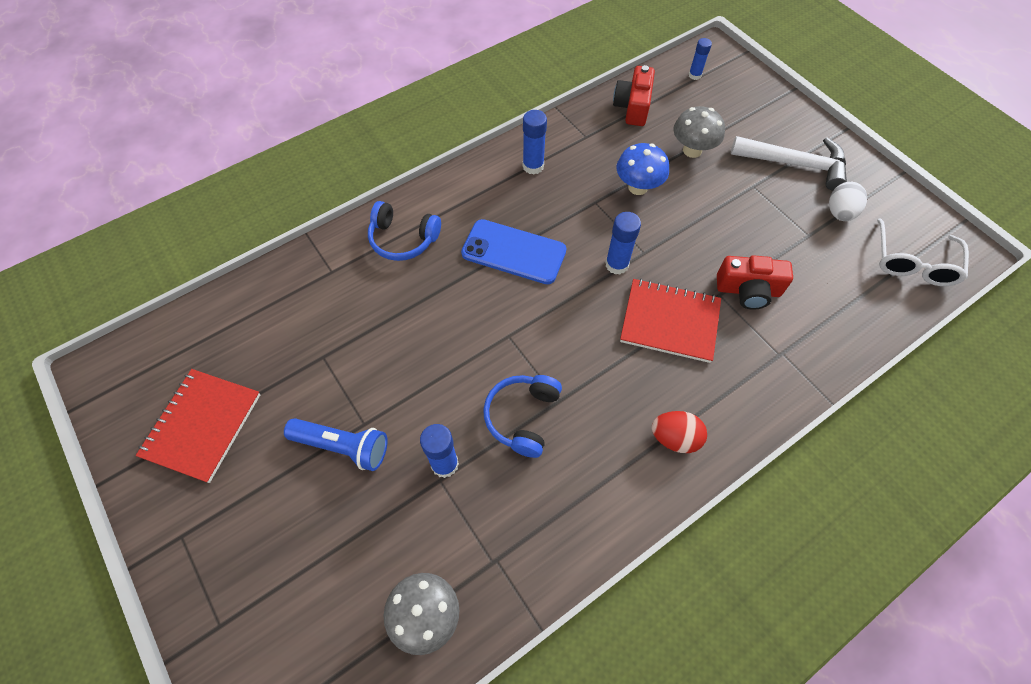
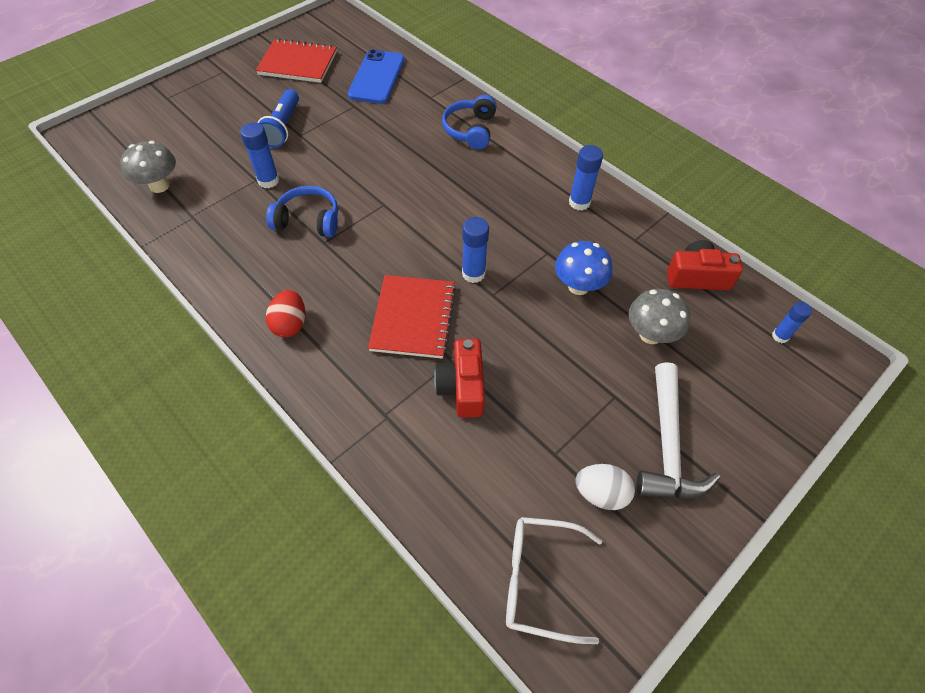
camera: 80 degrees right, 5 degrees down
(514, 252) = (472, 199): blue phone -> blue phone (377, 77)

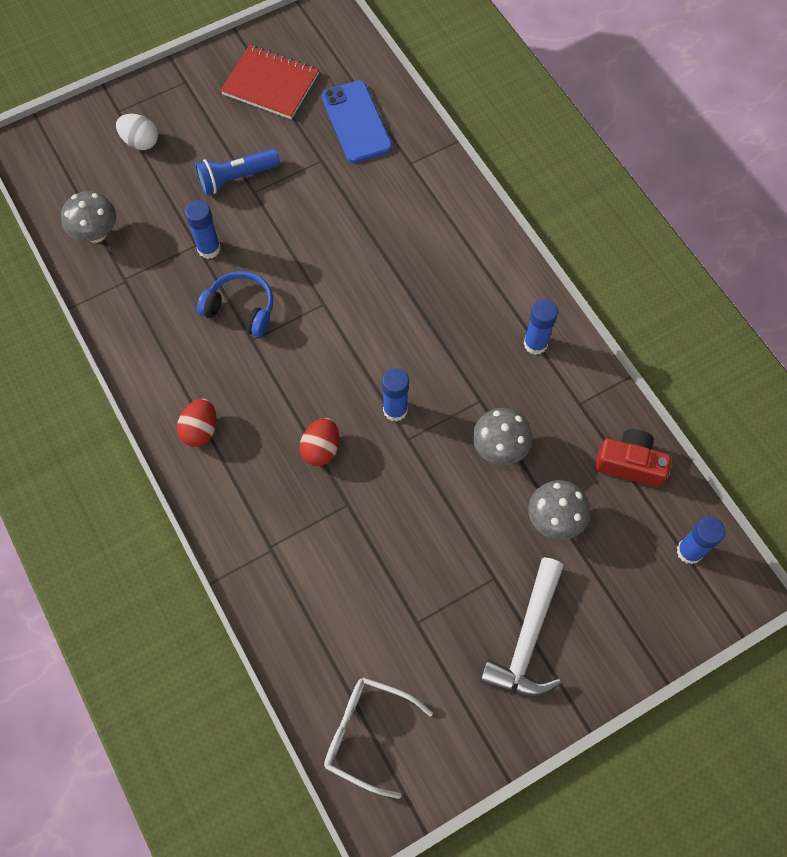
camera: 15 degrees right, 10 degrees up
(282, 127) = (236, 178): blue flashlight -> blue flashlight turned 45 degrees clockwise
(377, 77) = (356, 122): blue phone -> blue phone turned 45 degrees counterclockwise
(413, 318) = (321, 449): red notebook -> red egg
(462, 387) = (349, 535): red camera -> none
(470, 130) = (444, 220): blue headphones -> none
(578, 286) = (499, 448): blue mushroom -> grey mushroom
(600, 493) = (447, 670): white egg -> white egg (140, 142)
(780, 336) = (689, 551): blue glue stick -> blue glue stick, size x1.52

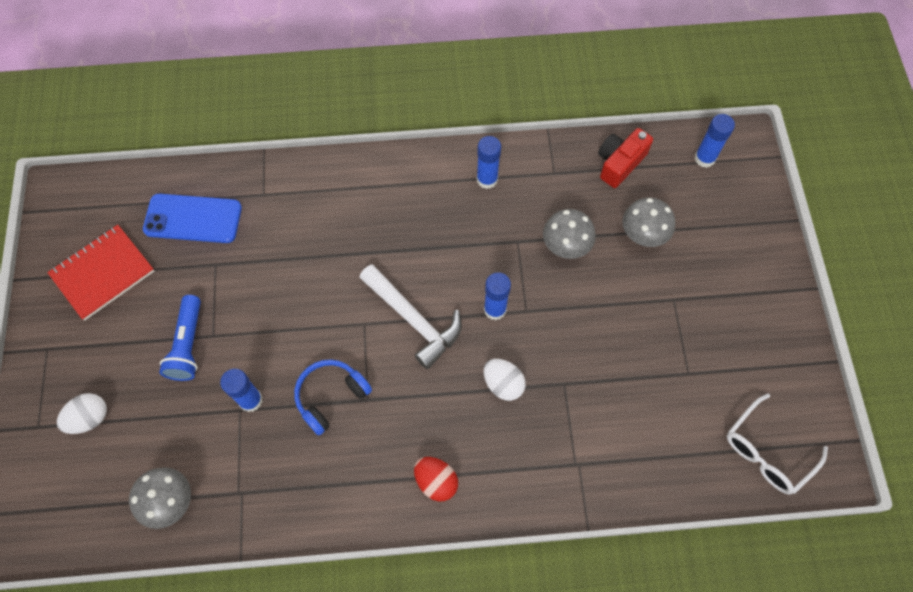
camera: 65 degrees left, 0 degrees up
(321, 449) = (503, 384): red egg -> white egg
(527, 639) = (731, 298): white hammer -> white hammer (414, 320)

